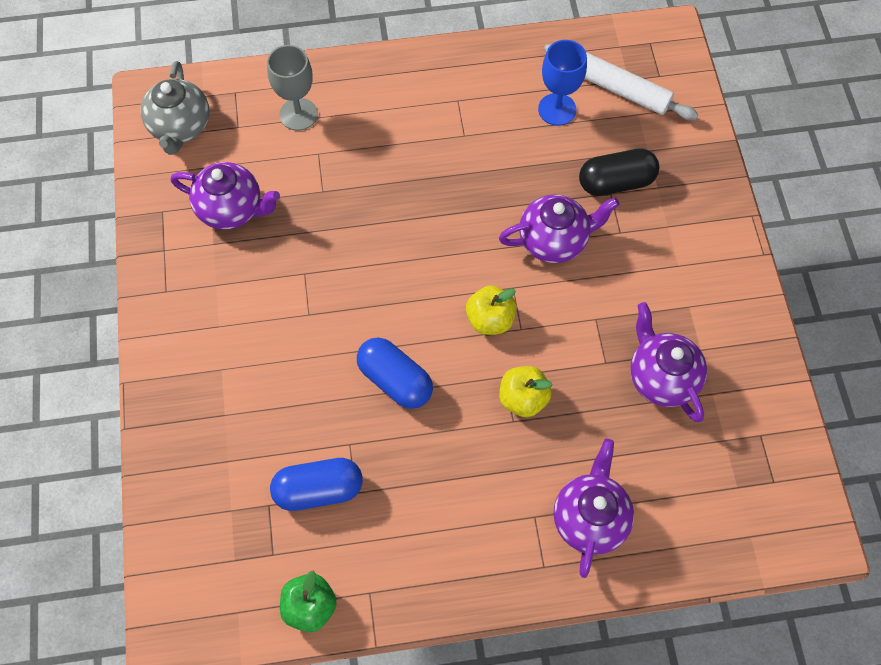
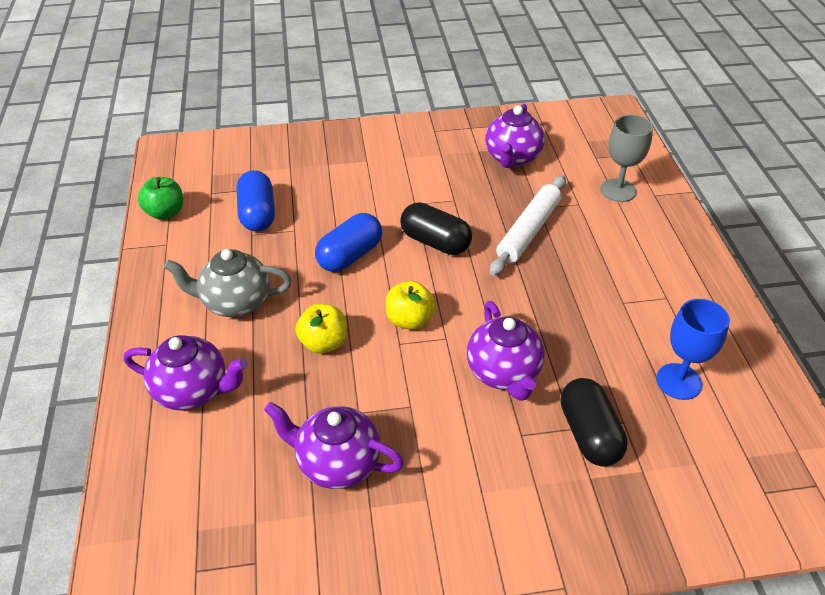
camera: 90 degrees right, 20 degrees down
(180, 127) = (587, 128): grey teapot -> grey teapot (235, 302)
(375, 294) = (435, 242): none -> black capsule
(618, 88) = (728, 443): white rolling pin -> white rolling pin (528, 231)
(661, 377) = (337, 463): purple teapot -> purple teapot turned 135 degrees counterclockwise

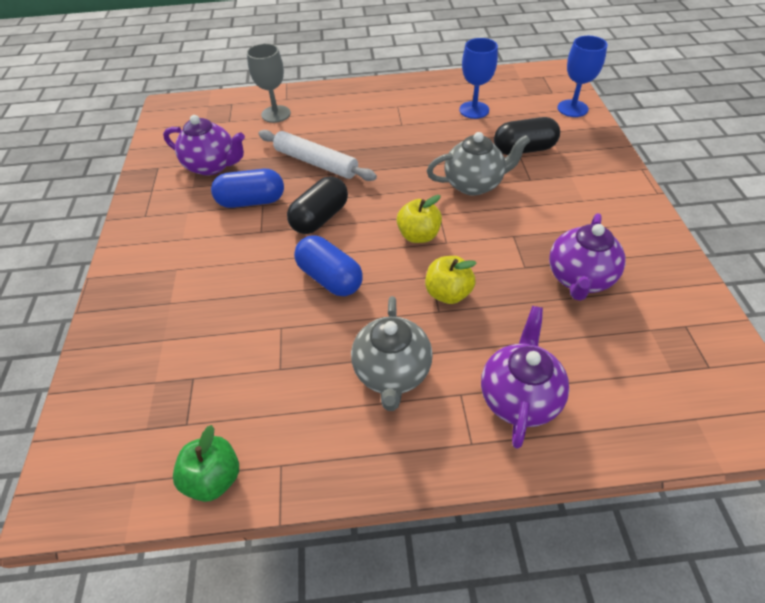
camera: 85 degrees left, 5 degrees up
(258, 214) = (244, 365): blue capsule -> blue capsule (251, 201)
(503, 373) = (474, 184): purple teapot -> grey teapot
(719, 515) = (572, 108): none -> blue goblet

